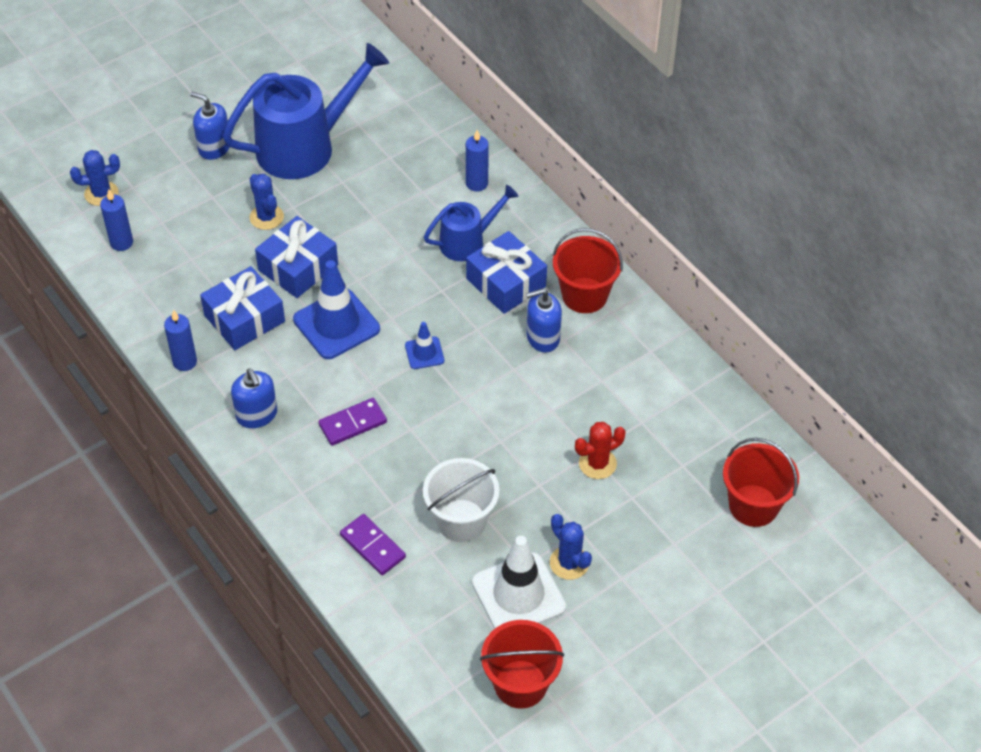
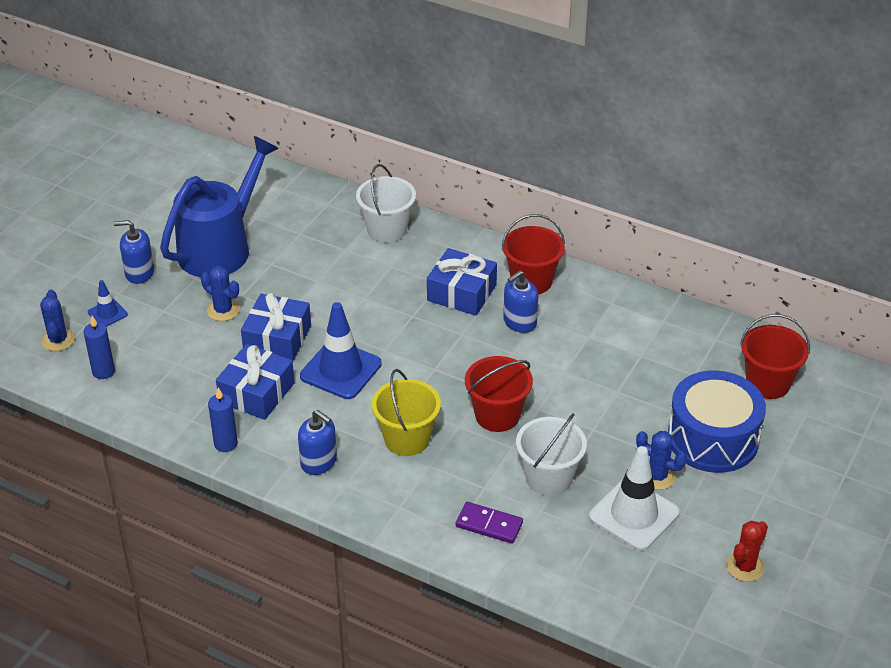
camera: 25 degrees left, 10 degrees down
(101, 193) = (58, 340): blue cactus -> blue cactus turned 60 degrees counterclockwise
(352, 423) = (407, 439): purple domino -> yellow bucket
(424, 353) = (430, 366): blue traffic cone -> blue traffic cone (107, 313)
(467, 241) = (409, 273): blue watering can -> none
(477, 183) = (387, 229): blue candle -> white bucket
(520, 684) = (683, 580): red bucket -> red bucket (497, 415)
(597, 463) = (628, 397): red cactus -> red cactus (745, 567)
(653, 544) = (713, 438): none -> blue drum

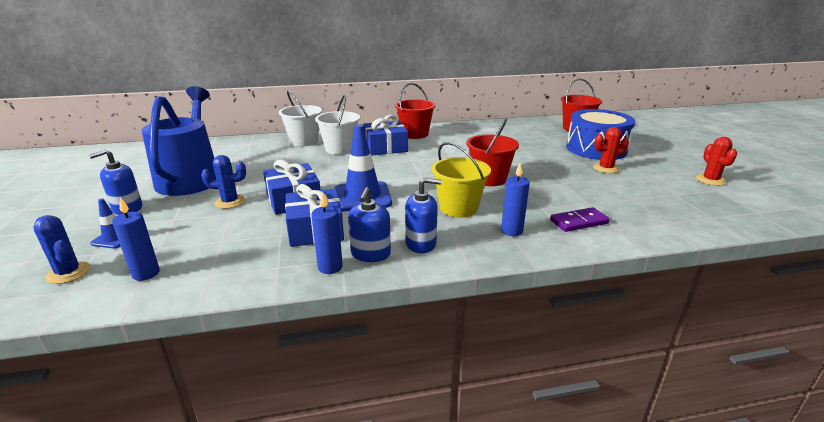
camera: 40 degrees left, 15 degrees down
(412, 496) = (511, 231): none -> blue candle
(519, 322) = (434, 147): blue soap dispenser -> blue soap dispenser (370, 254)
(549, 478) = (564, 190): white bucket -> white bucket (340, 149)
(634, 515) = (629, 185): white traffic cone -> none
(657, 476) = (606, 168): blue cactus -> red cactus

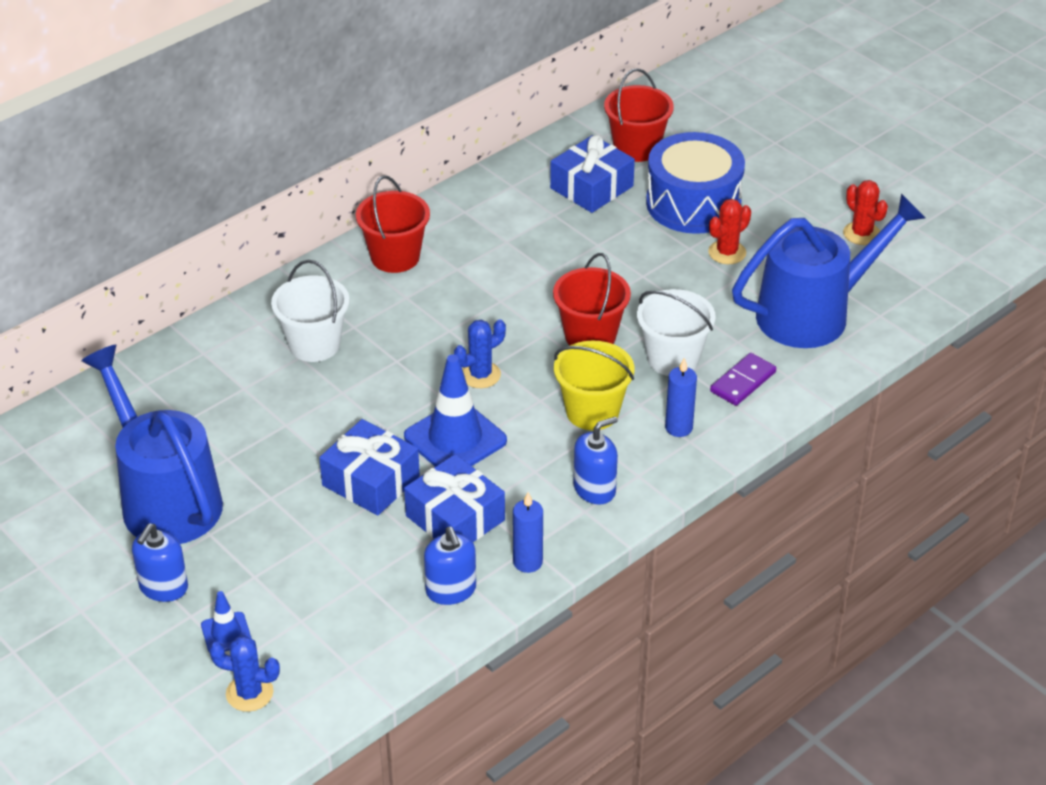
camera: 30 degrees left, 15 degrees up
(146, 273) = (339, 655): blue candle -> none
(230, 202) = (289, 519): blue cactus -> blue cactus (480, 375)
(304, 141) = (231, 345): white bucket -> white bucket (673, 359)
(370, 254) = (553, 527): blue soap dispenser -> blue soap dispenser (451, 590)
(385, 147) = (382, 313): blue gift -> blue gift (591, 187)
(656, 204) = (814, 313): none -> blue watering can

